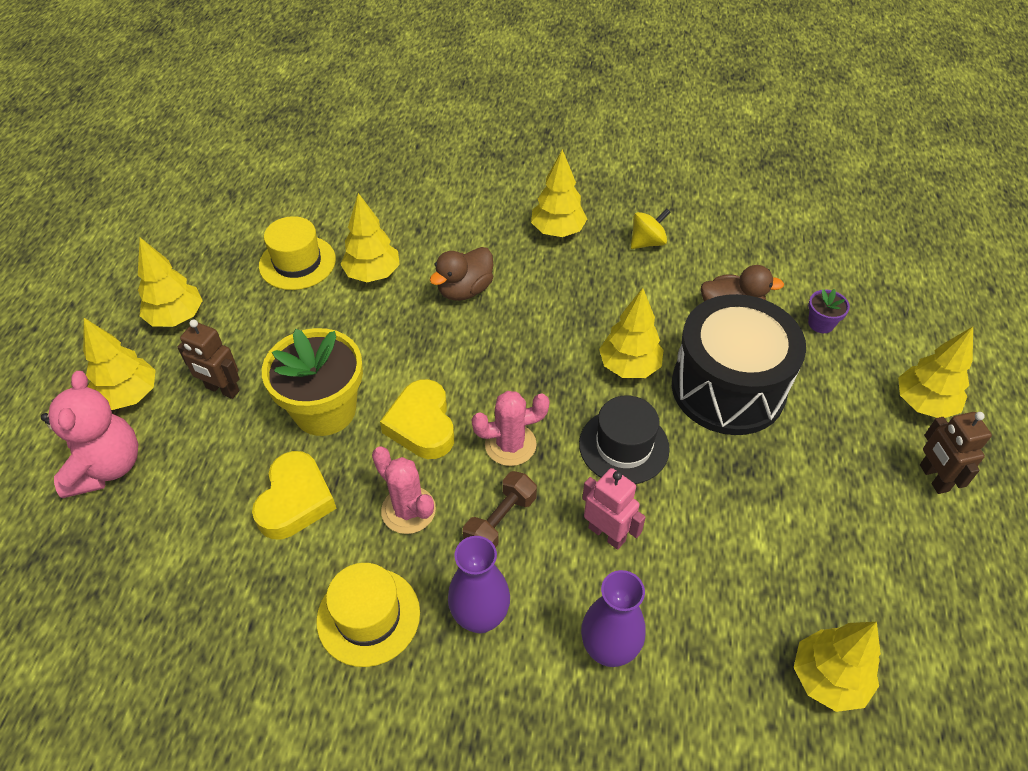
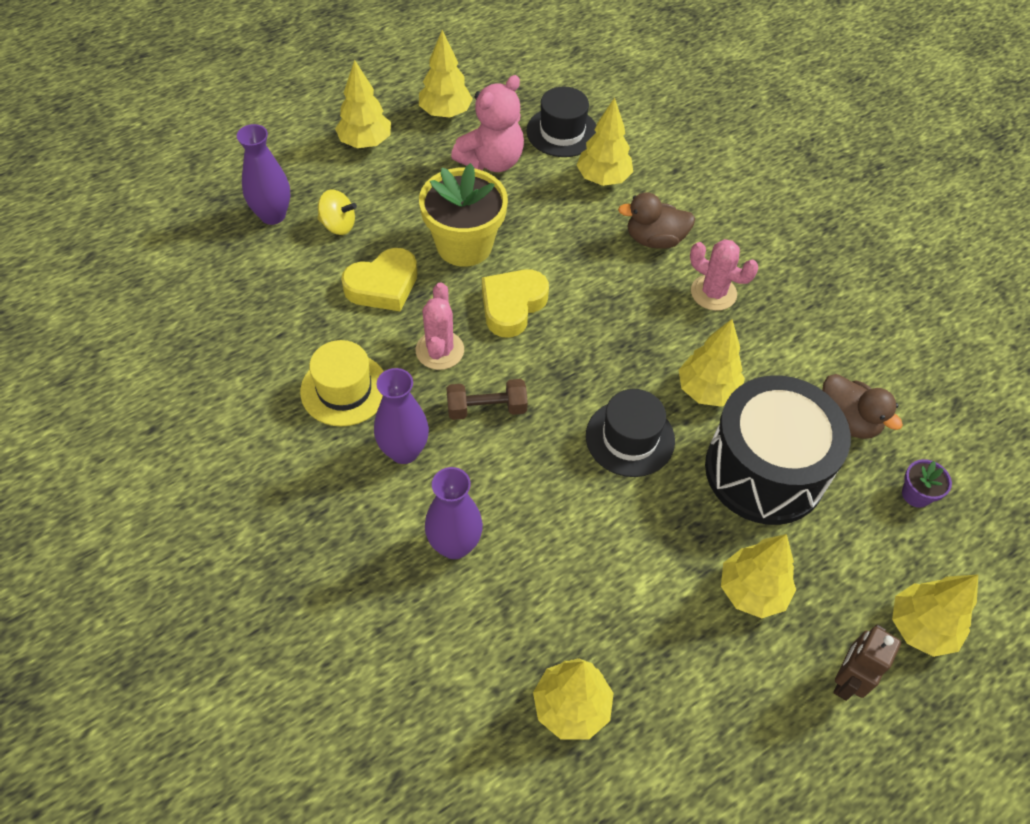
camera: 45 degrees right, 5 degrees up
(106, 467) = (307, 176): pink teddy bear -> pink teddy bear (491, 161)
(112, 528) = (273, 215): none -> purple vase
(222, 389) = (420, 181): brown robot -> none
(297, 262) = (562, 132): yellow hat -> black hat
(510, 444) = (553, 368): pink cactus -> pink cactus (713, 293)
(557, 231) = (783, 251): yellow tree -> yellow tree (752, 591)
(607, 534) = (544, 480): pink robot -> none
(647, 242) = (848, 315): yellow spinning top -> yellow spinning top (338, 225)

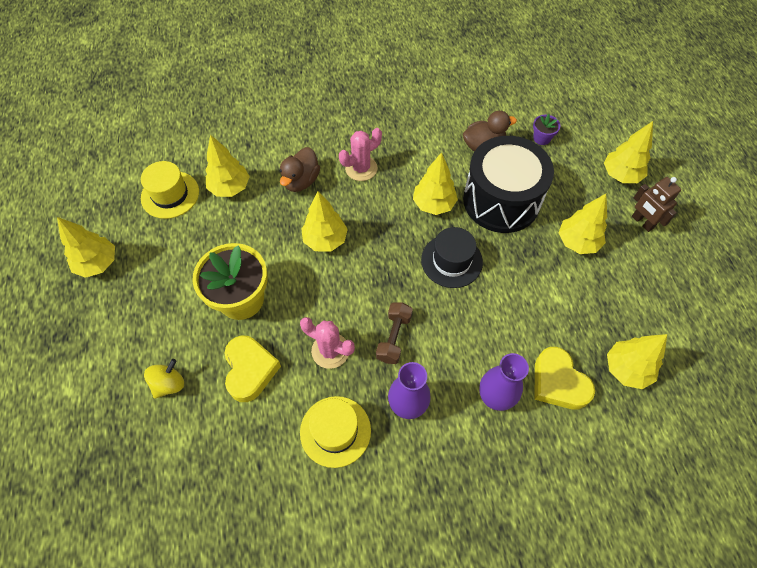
camera: 65 degrees left, 5 degrees up
(273, 215) = (127, 434): purple vase -> none
(365, 142) = (91, 334): yellow tree -> yellow tree (325, 240)
(491, 161) = (169, 250): pink teddy bear -> none
(512, 306) = (313, 288): yellow heart -> yellow heart (558, 382)
(562, 132) = (170, 194): black hat -> yellow hat

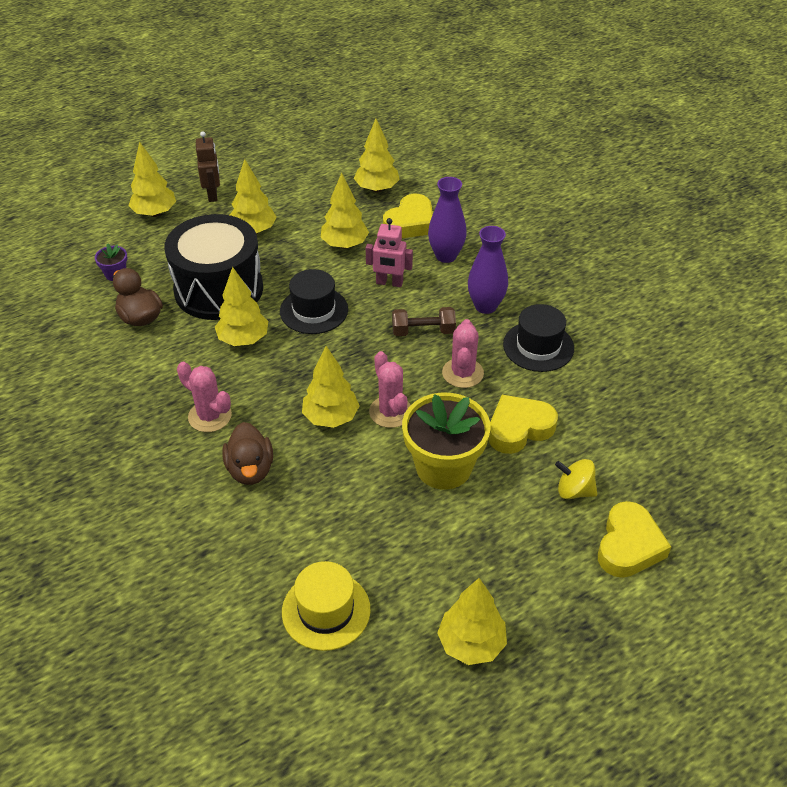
camera: 110 degrees left, 15 degrees down
(101, 400) = (629, 545): none -> yellow heart
(230, 188) = (288, 543): yellow tree -> yellow tree (344, 245)
(301, 181) = (250, 469): brown duck -> brown duck turned 75 degrees clockwise
(312, 281) = (390, 412): none -> pink cactus
(335, 431) = (538, 346): yellow hat -> black hat
(469, 331) = (389, 283): none -> pink robot
(642, 222) = (213, 194): brown robot -> brown robot turned 45 degrees counterclockwise

